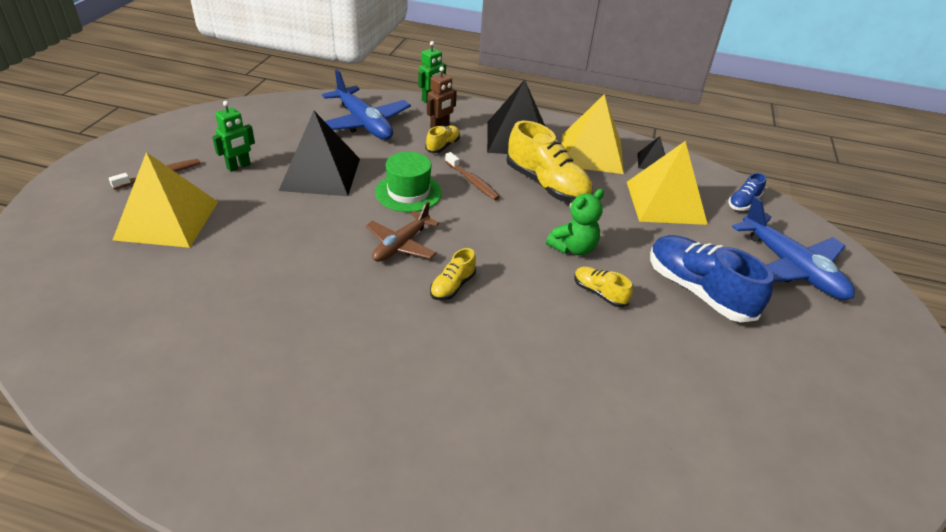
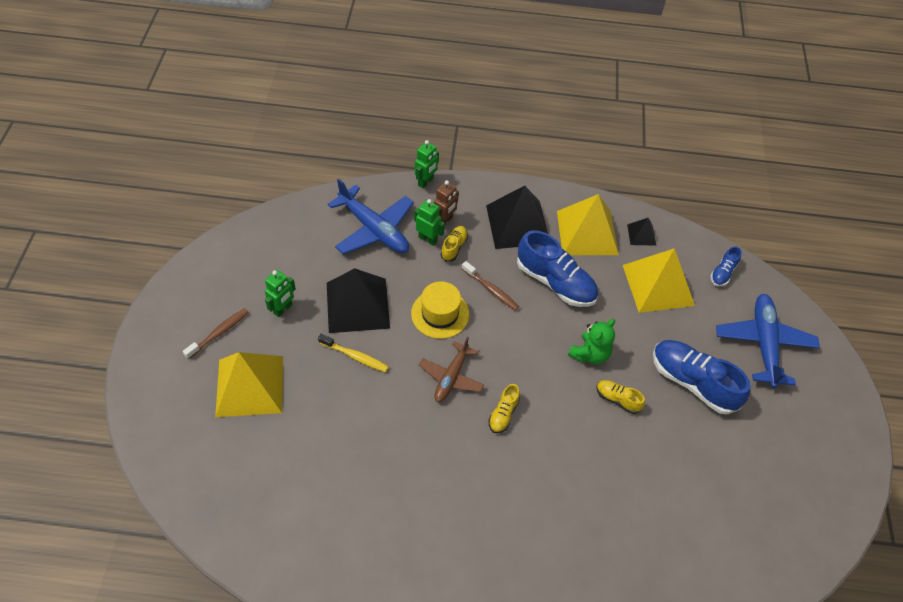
camera: 10 degrees left, 15 degrees up
(298, 213) = (355, 356): none -> yellow toothbrush
(408, 192) = (440, 314): green hat -> yellow hat
(417, 137) = (428, 239): none -> green robot
(547, 185) = (555, 282): yellow shoe -> blue shoe
(791, 268) = (763, 343): blue plane -> blue plane turned 135 degrees counterclockwise

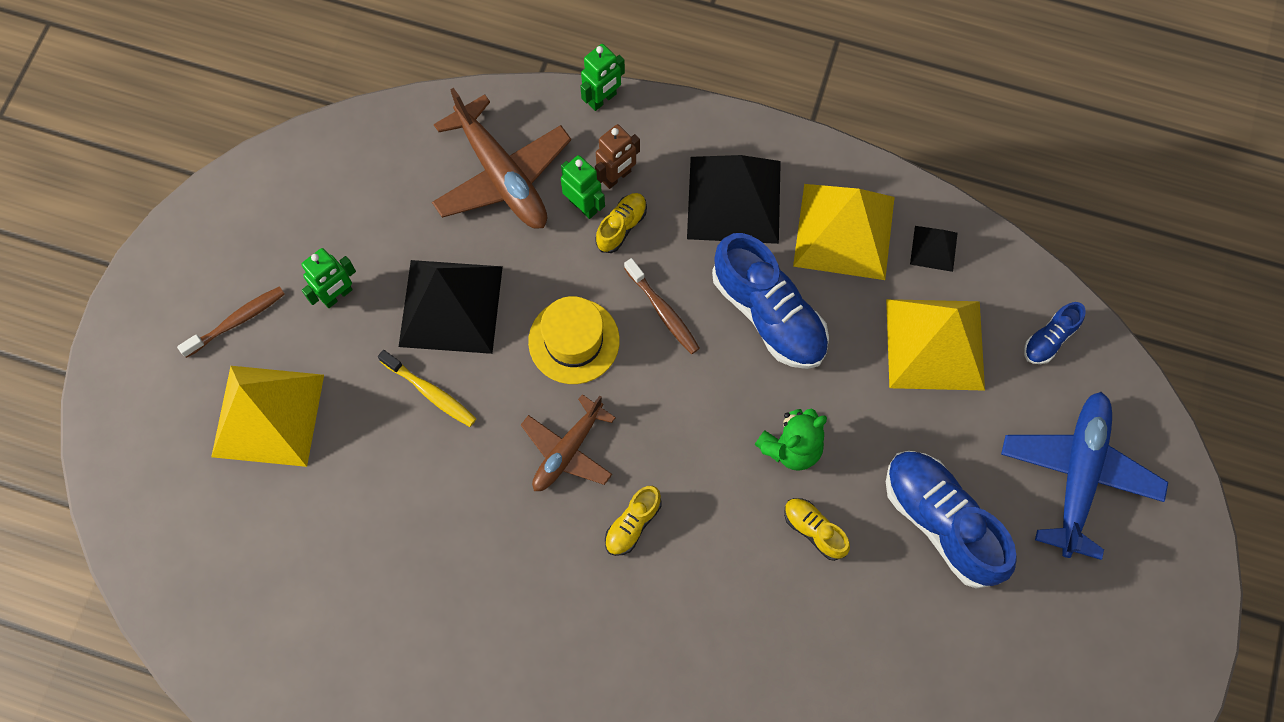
camera: 15 degrees right, 15 degrees up
(374, 229) = (502, 176): blue plane -> brown plane

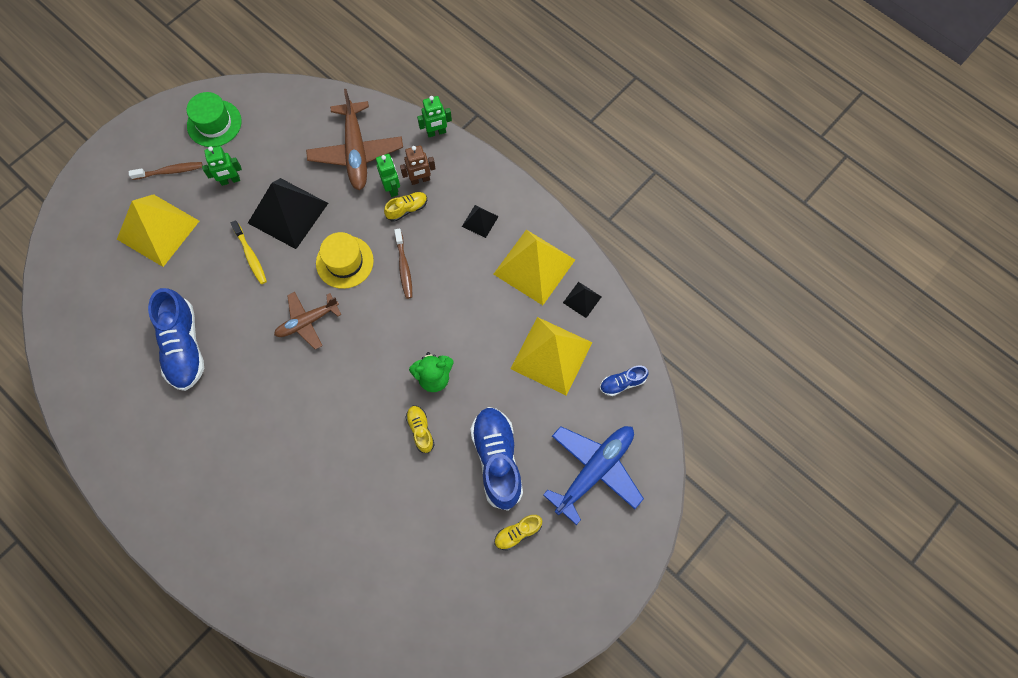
camera: 25 degrees right, 0 degrees up
(265, 221) = (214, 123): none -> green hat
(632, 524) = (320, 379): yellow shoe -> yellow shoe (517, 533)
(734, 199) = (480, 221): black pyramid -> black pyramid, size x0.47
(769, 314) = (463, 295): blue shoe -> blue shoe (184, 347)

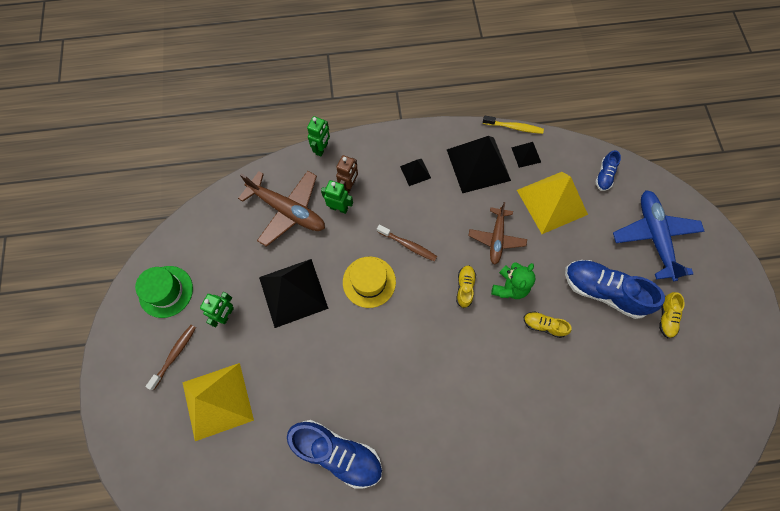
camera: 50 degrees left, 0 degrees up
(250, 256) = (305, 345): yellow toothbrush -> yellow toothbrush (514, 127)
(307, 322) = (395, 343): brown plane -> brown plane (496, 239)
(407, 209) = (364, 210): yellow shoe -> yellow shoe (465, 287)
(534, 266) = (478, 164): yellow pyramid -> black pyramid

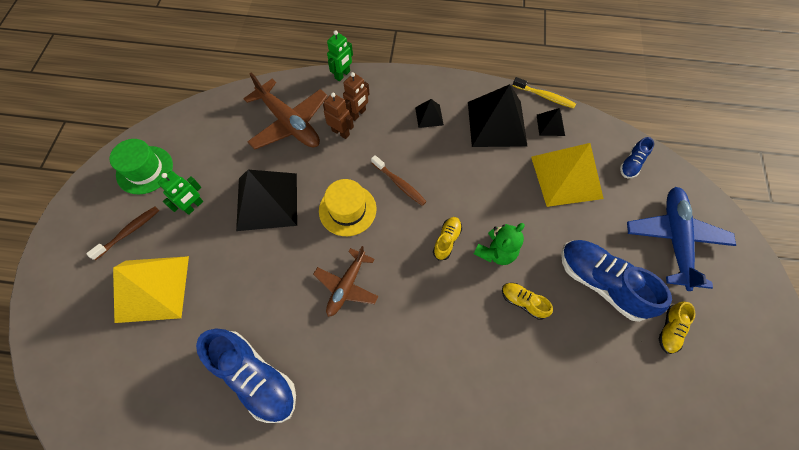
camera: 15 degrees right, 5 degrees down
(339, 208) = (341, 132): green robot -> brown robot
(496, 239) = (495, 199): brown plane -> brown plane (346, 286)

